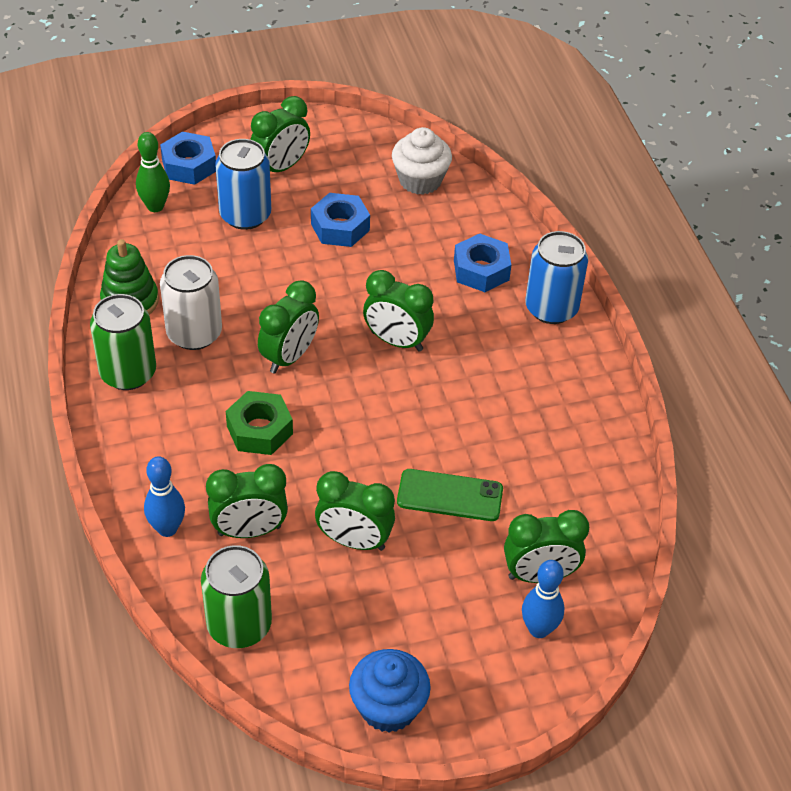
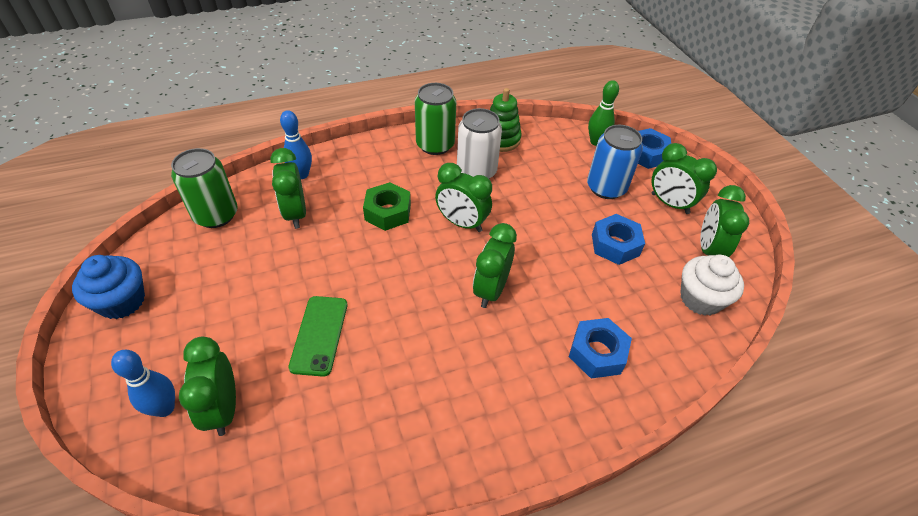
camera: 85 degrees right, 0 degrees up
(354, 541) = (279, 273): green clock -> green clock (708, 250)
(551, 308) = (562, 419): blue can -> none

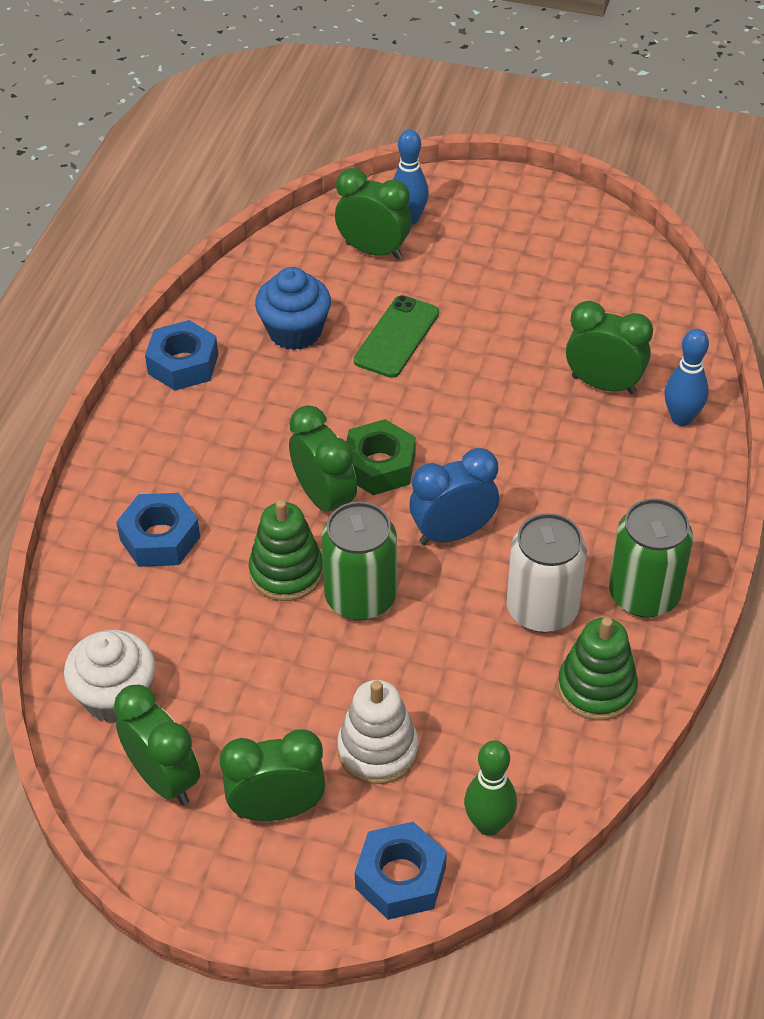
camera: 130 degrees right, 0 degrees up
(122, 301) = (569, 220): blue cupcake -> blue cupcake (295, 331)
(216, 215) = (657, 318): green can -> green can (360, 597)
(319, 335) = (396, 337): green phone -> green phone turned 75 degrees clockwise
(388, 212) = (536, 470): green nut -> green nut (379, 466)
(462, 223) = (453, 533): green clock -> blue clock
(555, 276) = (286, 572): none -> green stacking toy
(606, 188) = (377, 750): blue can -> white stacking toy
(615, 245) = (272, 673): blue nut -> blue nut (183, 364)

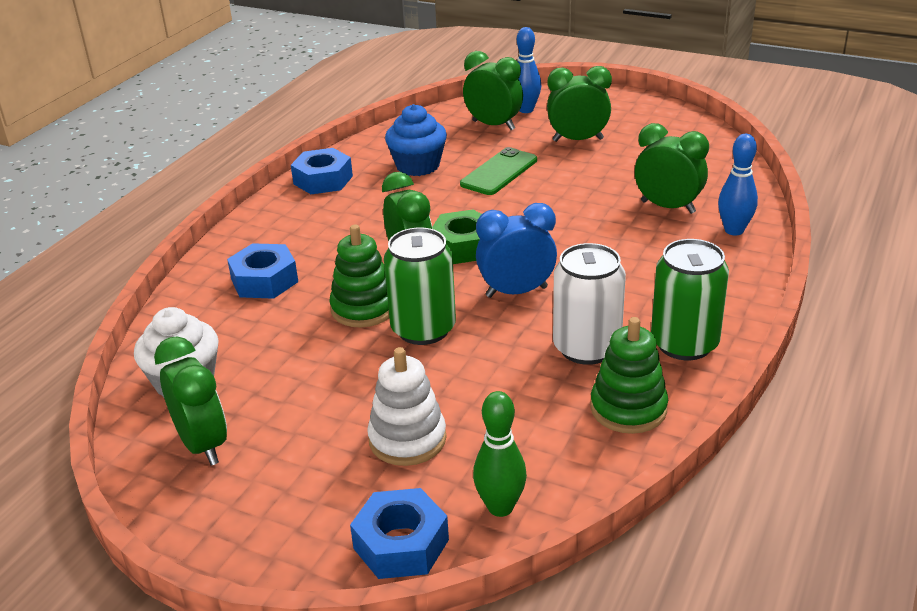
camera: 10 degrees right, 15 degrees down
(277, 809) = (298, 477): green clock -> green clock (578, 140)

